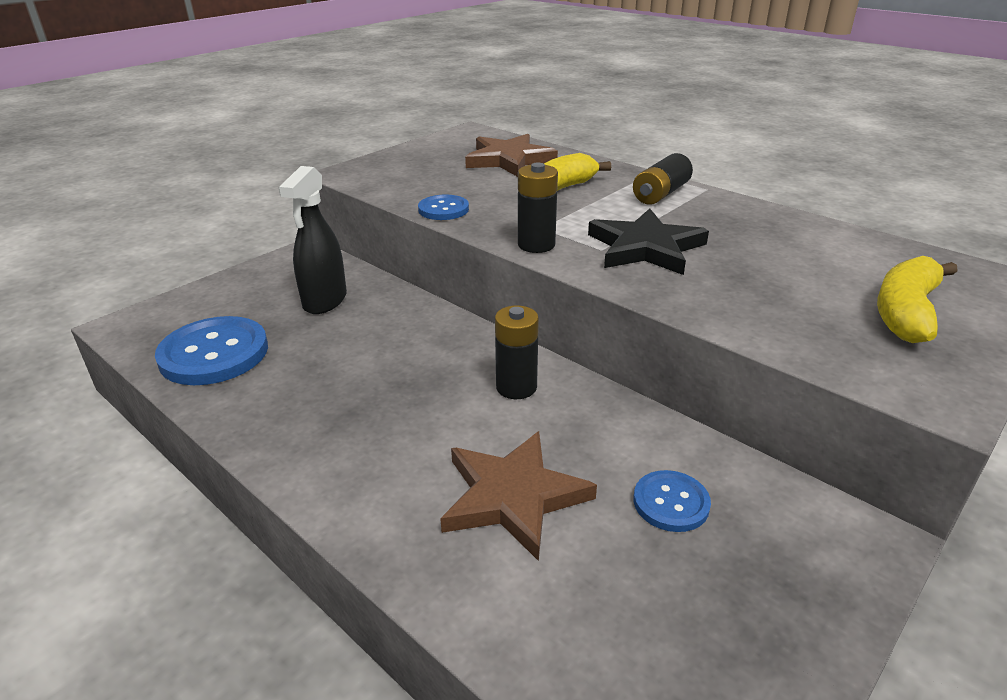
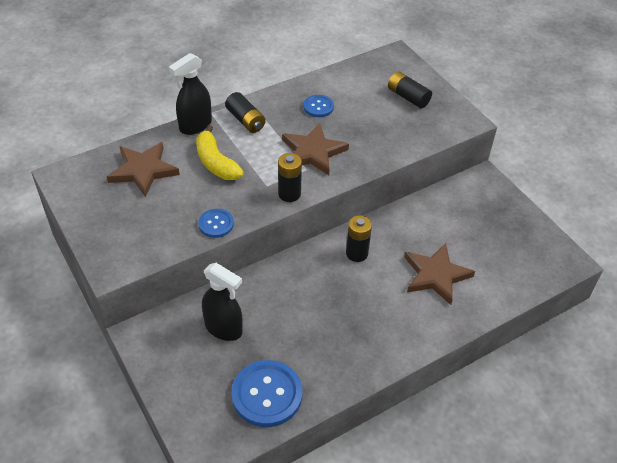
camera: 75 degrees left, 15 degrees up
(615, 170) = (195, 125): none -> black spray bottle
(645, 248) = (313, 152): black star -> brown star
(671, 503) = (452, 225): blue button -> blue button (318, 107)
(906, 312) = (408, 97): yellow banana -> black battery

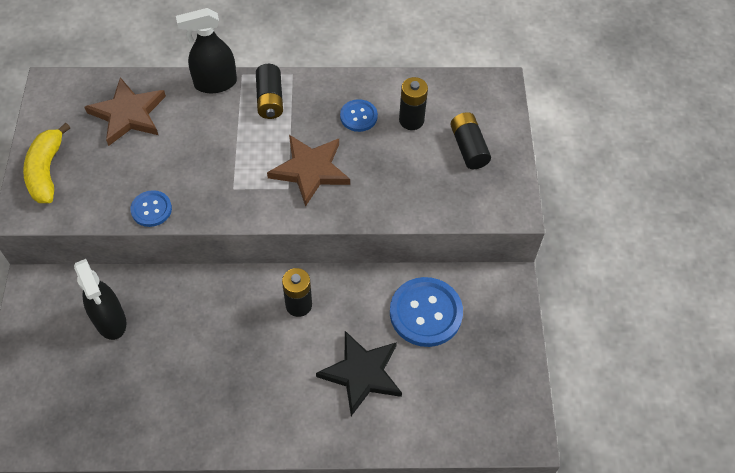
camera: 30 degrees right, 10 degrees up
(216, 162) = (203, 137): yellow banana -> yellow banana (47, 171)
(267, 394) = (98, 413): blue button -> blue button (425, 313)
(289, 194) = (248, 209): black battery -> black battery (411, 120)
(435, 275) = (361, 373): brown star -> black star

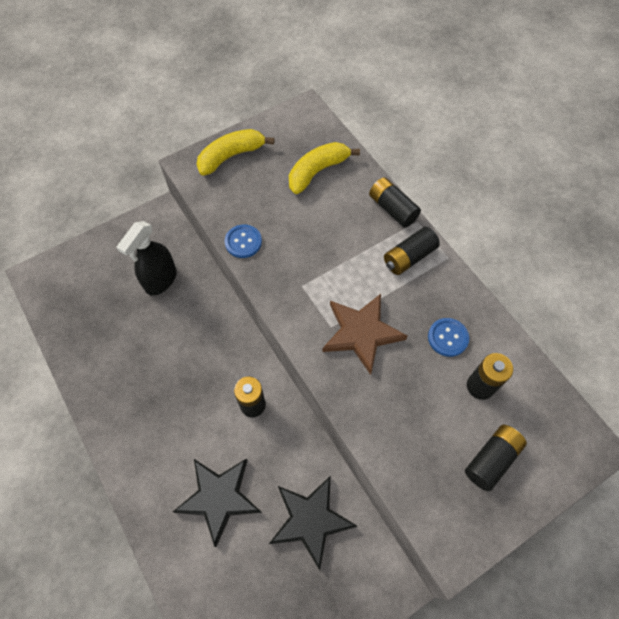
camera: 60 degrees right, 5 degrees up
(128, 114) = (317, 171): brown star -> yellow banana
(215, 83) = (392, 209): black spray bottle -> black battery
(425, 313) = (310, 520): blue button -> black star

